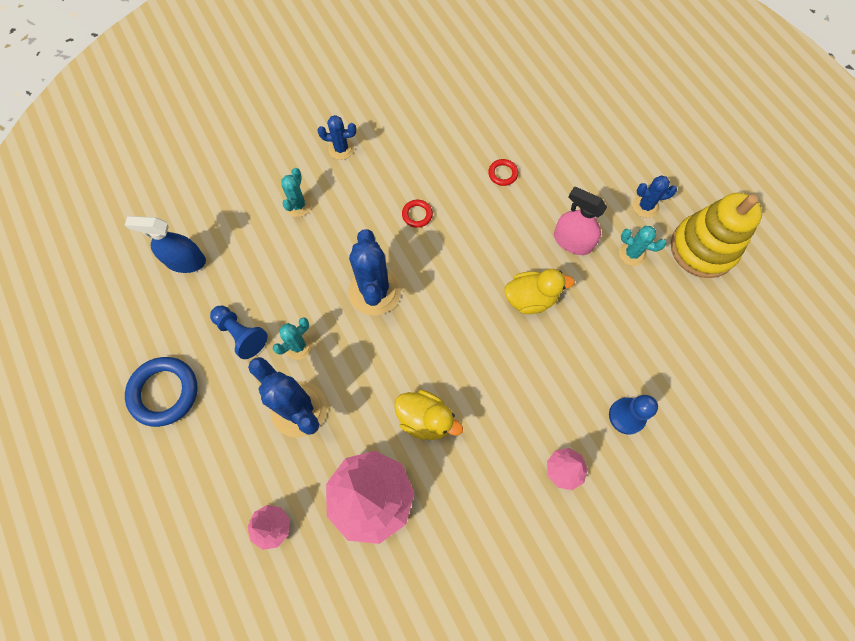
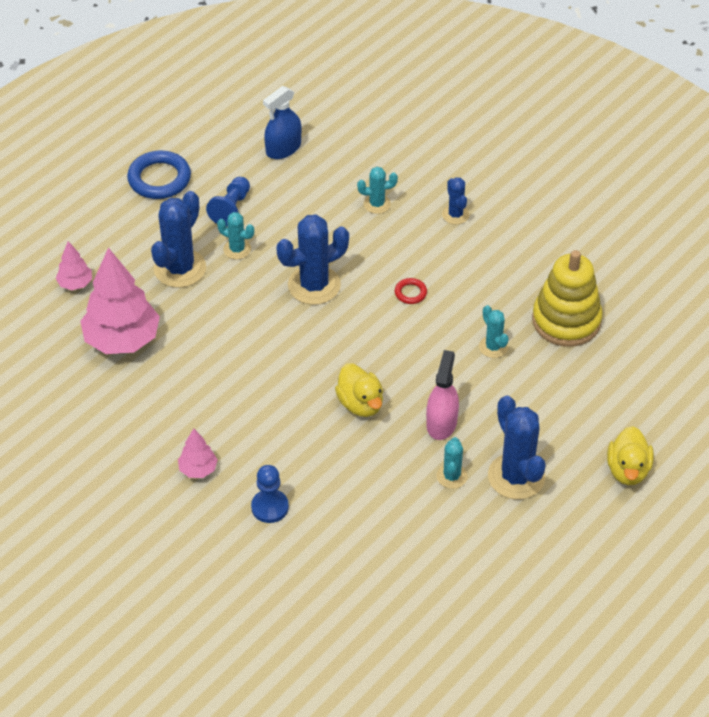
camera: 70 degrees right, 20 degrees down
(185, 261) = (283, 148): blue spray bottle -> blue spray bottle turned 120 degrees counterclockwise
(425, 419) = (205, 357): yellow duck -> yellow duck (628, 470)
(502, 174) = (493, 347): red ring -> turquoise cactus
(645, 206) = (516, 476): blue cactus -> blue cactus, size x1.86
(702, 248) = (488, 537): yellow stacking toy -> yellow stacking toy (566, 321)

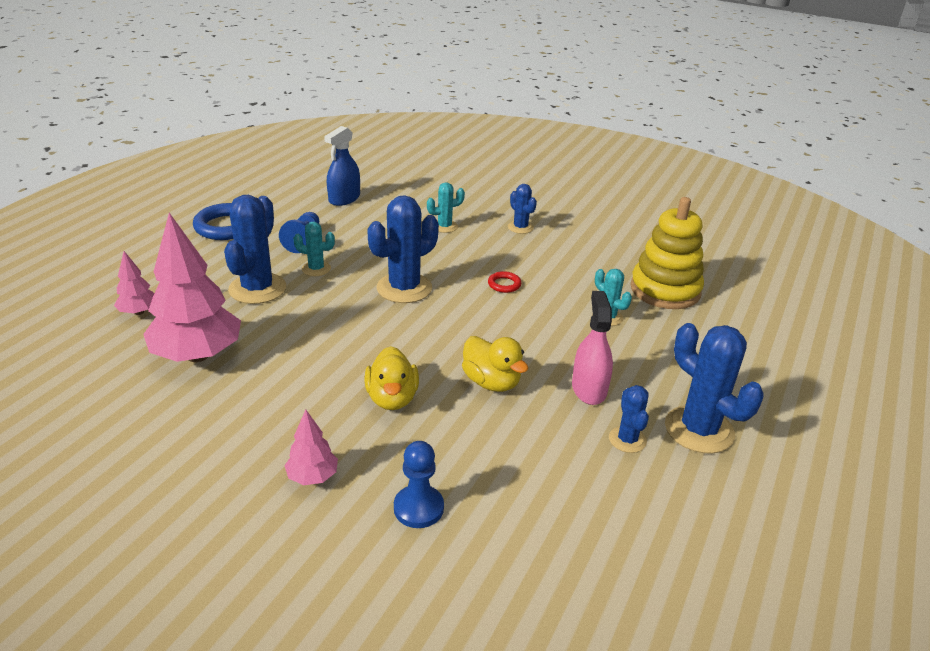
camera: 15 degrees left, 15 degrees down
(451, 476) = (627, 440): turquoise cactus -> blue cactus
(628, 470) = (811, 407): yellow duck -> yellow duck (392, 398)

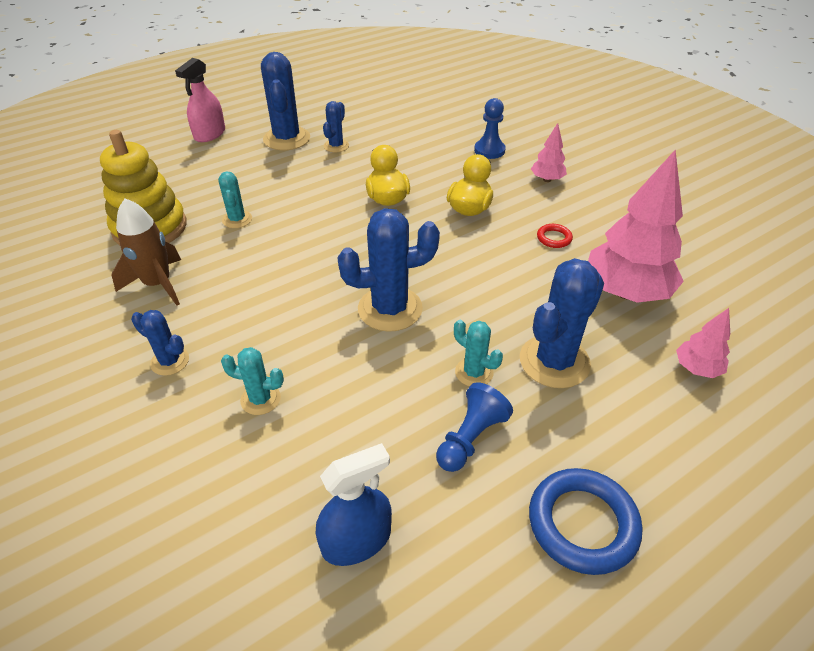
camera: 150 degrees left, 10 degrees up
(504, 284) = (285, 281): red ring -> red ring (554, 238)
(520, 227) = (170, 361): blue cactus -> blue cactus turned 60 degrees counterclockwise
(589, 389) = (323, 176): pink spray bottle -> pink spray bottle (210, 134)
(592, 258) = (158, 284): none -> brown rocket

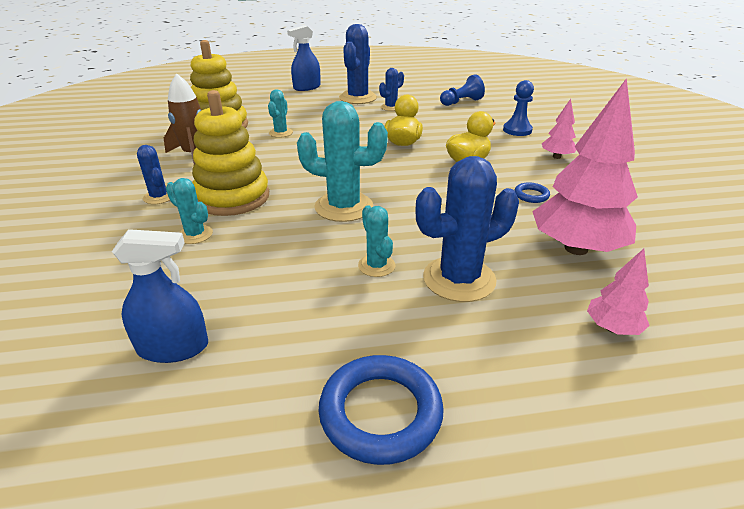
camera: 25 degrees right, 10 degrees down
(210, 134) = (307, 87): pink spray bottle -> blue spray bottle
(259, 334) = (232, 197): none -> yellow stacking toy
(390, 309) = (343, 207): blue cactus -> turquoise cactus
(470, 438) = (332, 309): blue pawn -> blue pawn (461, 102)
(554, 238) = (531, 195): red ring -> blue ring

